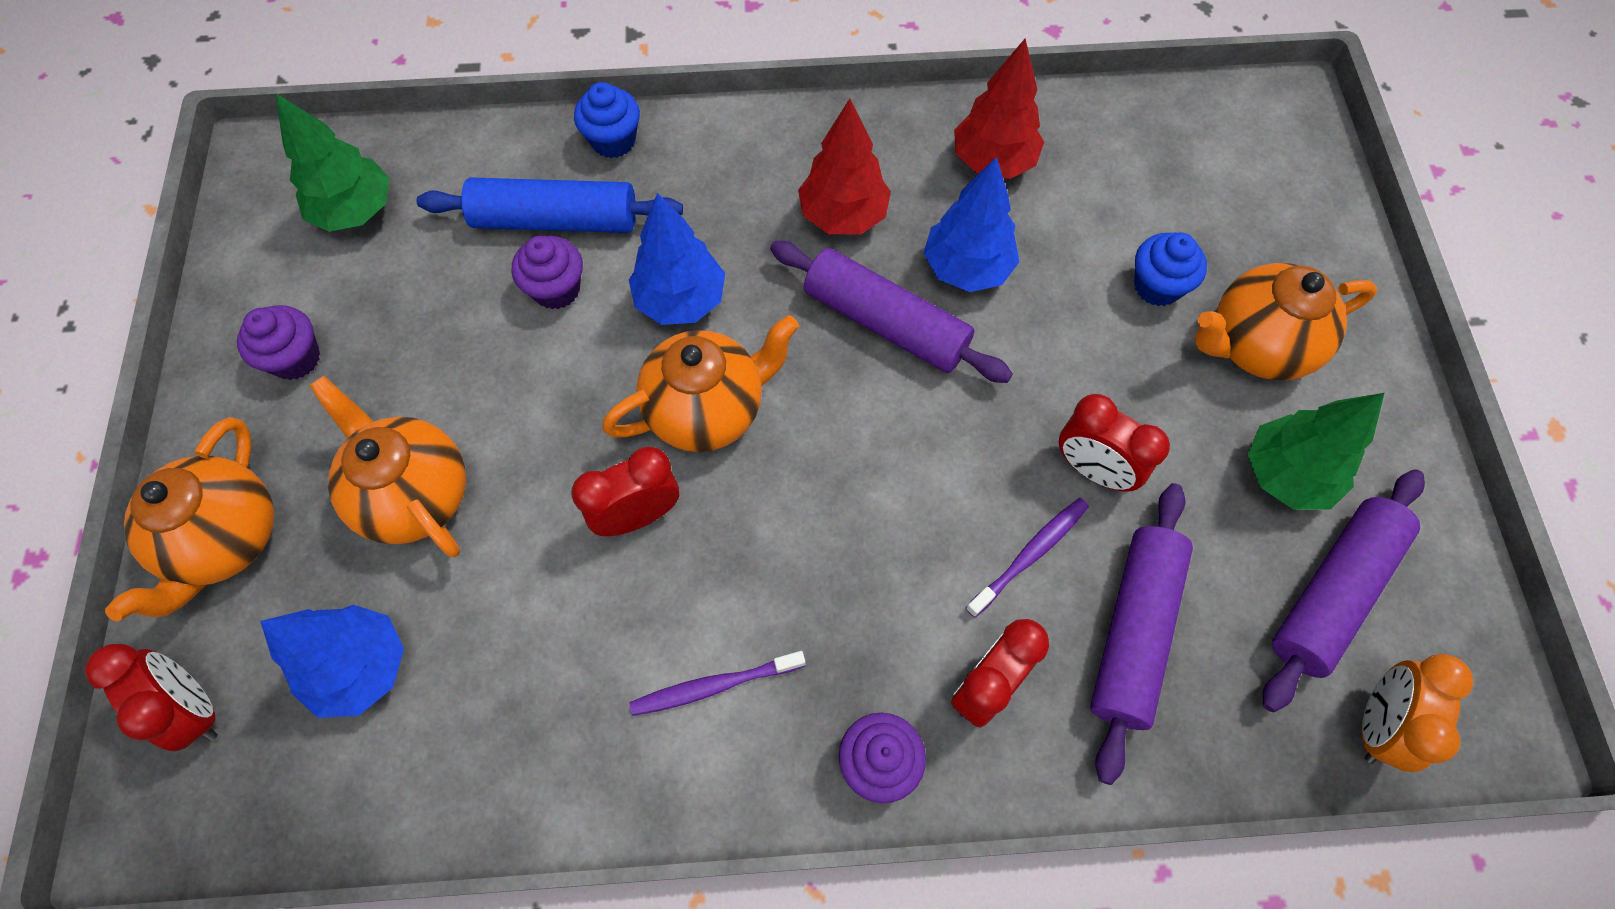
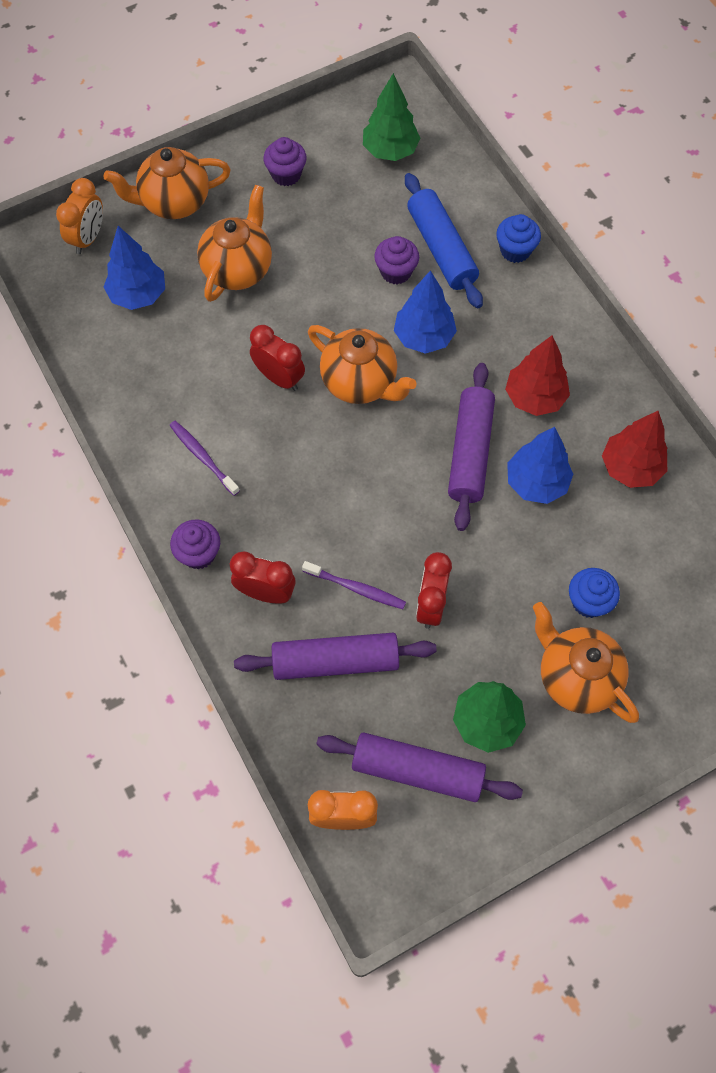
camera: 65 degrees right, 0 degrees up
(195, 708) = (88, 238): red clock -> orange clock

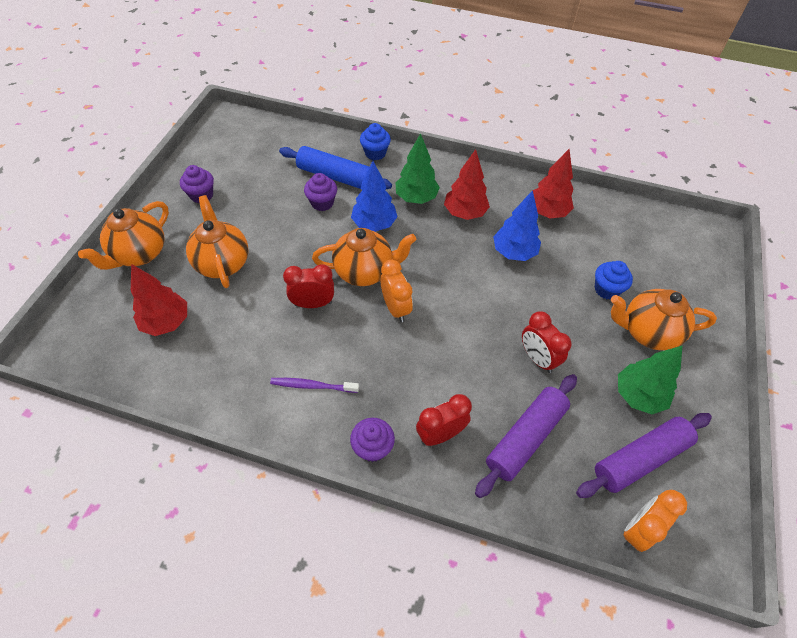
camera: 45 degrees left, 10 degrees down
(88, 238) = (94, 313): orange clock -> orange clock (395, 308)
(138, 295) = (166, 322): blue tree -> red tree
(356, 588) = (488, 384): purple toothbrush -> none
(390, 151) = (254, 148): green tree -> green tree (416, 198)
(470, 452) = (464, 263): purple rolling pin -> none

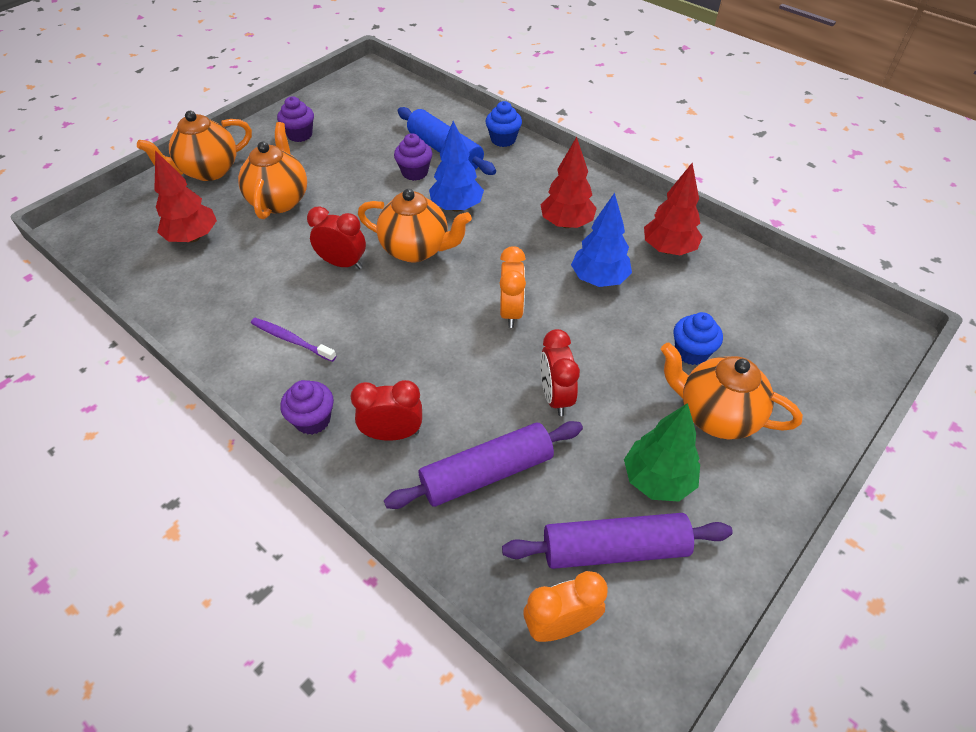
camera: 25 degrees right, 5 degrees down
(395, 308) = (426, 294): orange clock -> orange clock (511, 312)
(416, 198) = (520, 194): green tree -> none

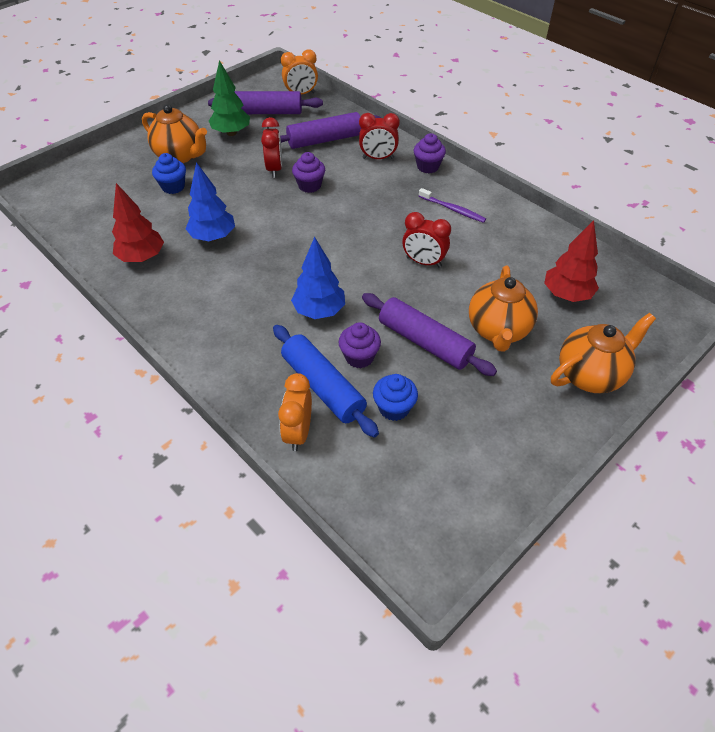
camera: 175 degrees left, 0 degrees up
(300, 135) = (502, 427): purple cupcake -> purple cupcake (309, 186)
(353, 187) = (425, 342): none -> purple rolling pin
(416, 249) = (360, 271): orange teapot -> none
(503, 139) = (251, 400): blue cupcake -> blue cupcake (394, 408)
(511, 312) = (290, 218): orange clock -> orange clock (298, 432)
(566, 223) = (219, 287): red tree -> none

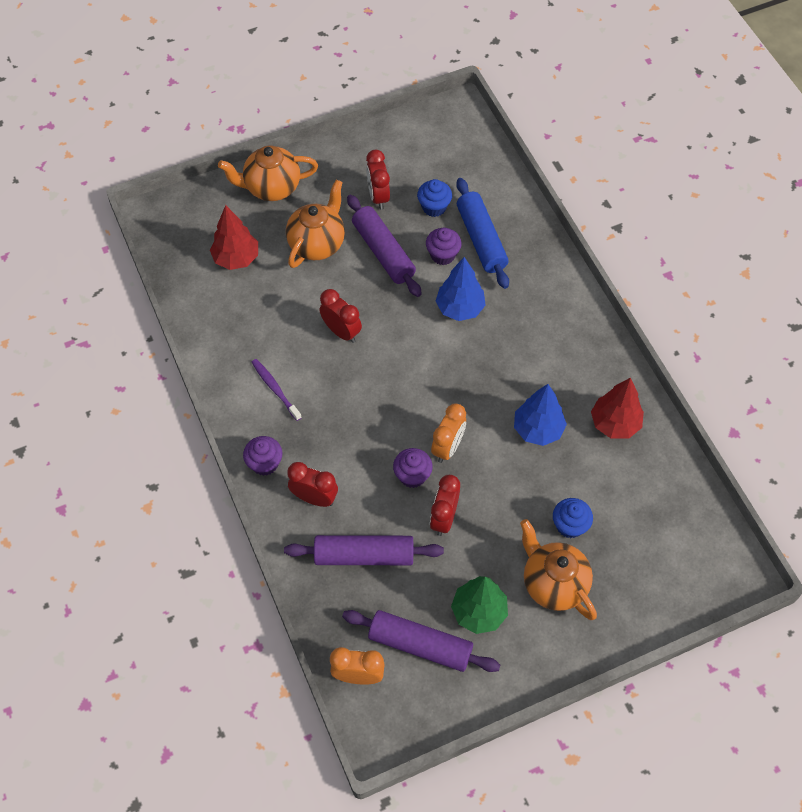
camera: 160 degrees left, 10 degrees up
(298, 432) = (511, 210): orange clock -> orange clock (448, 447)
(465, 401) = (378, 196): none -> red clock

